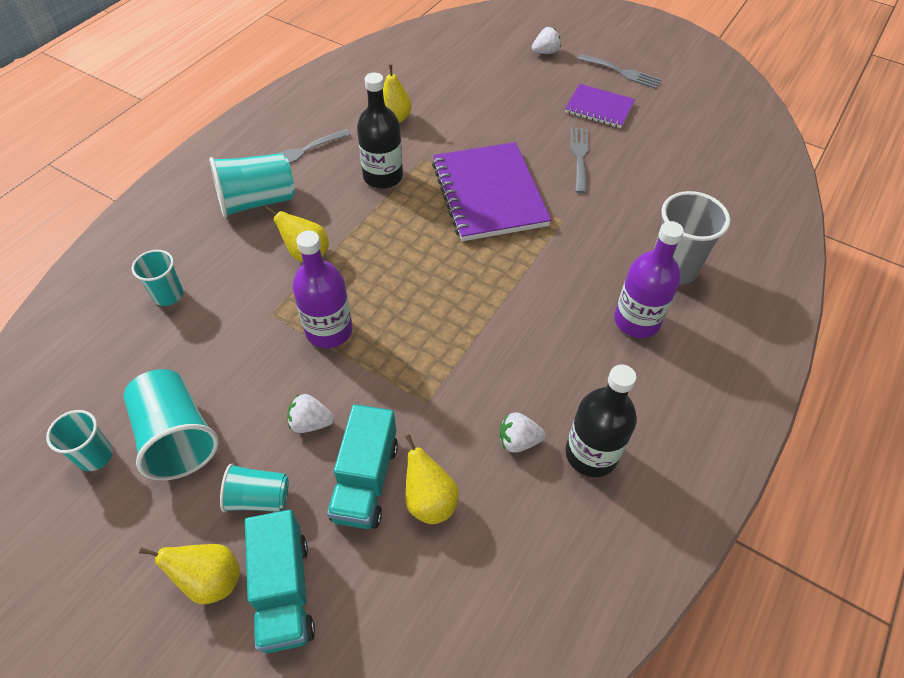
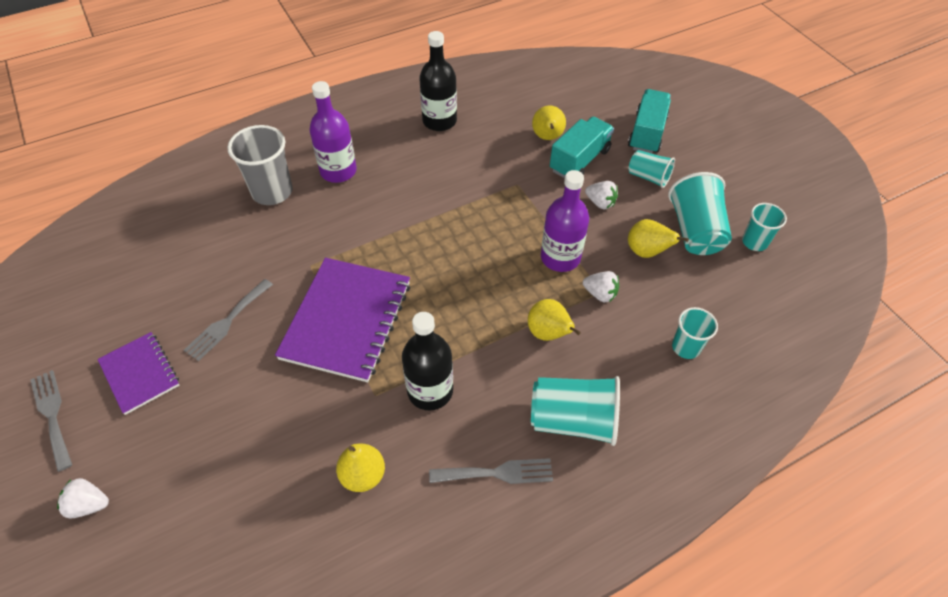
camera: 150 degrees left, 0 degrees up
(211, 580) = (686, 152): yellow pear -> yellow pear (646, 252)
(518, 441) = (475, 142): white strawberry -> white strawberry (600, 294)

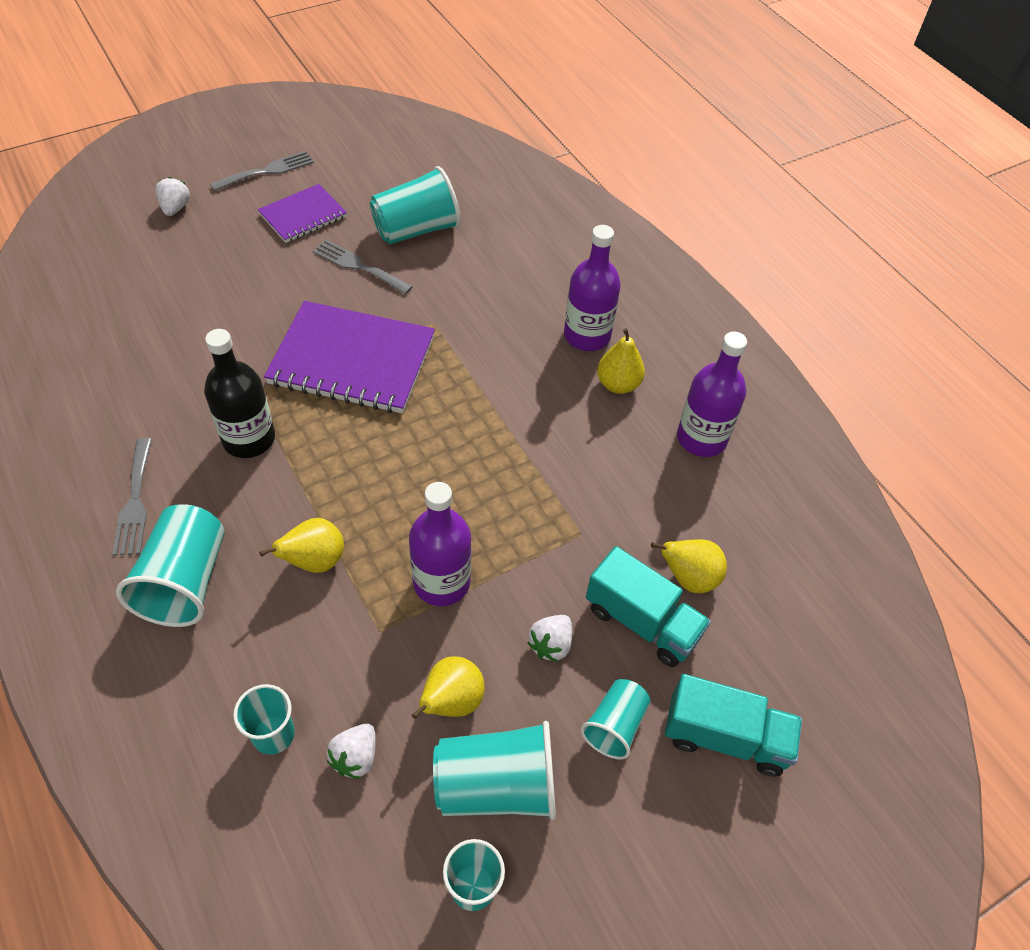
camera: 85 degrees right, 0 degrees up
(187, 279) = (416, 230): none -> turquoise cup
(272, 192) = (546, 279): grey cup -> none
(363, 475) = (160, 387): yellow pear -> yellow pear (618, 384)
(439, 121) = (701, 438): black bottle -> purple bottle
(600, 294) = (375, 628): white strawberry -> white strawberry (355, 757)

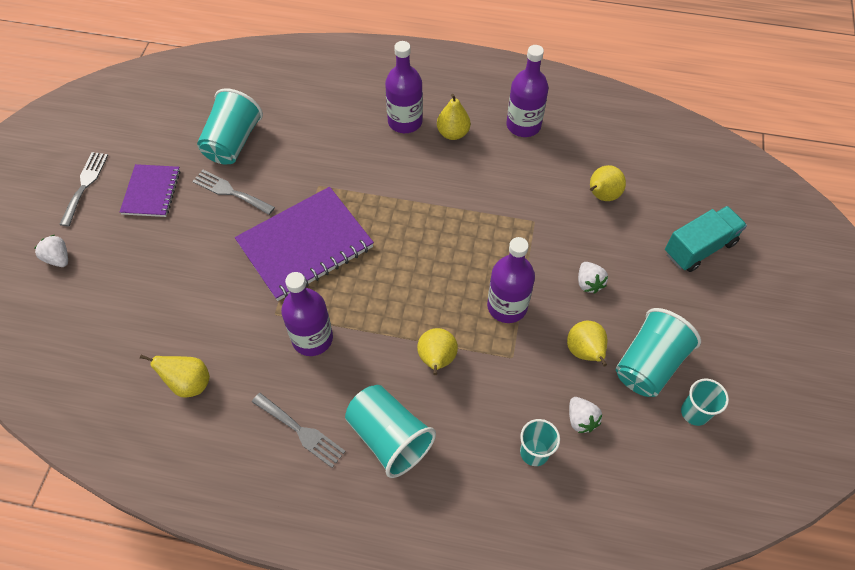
camera: 45 degrees left, 5 degrees up
(120, 381) = (189, 383): none -> yellow pear
(249, 439) = (312, 338): black bottle -> purple bottle
(358, 266) = (230, 192): grey fork -> grey fork turned 45 degrees clockwise
(614, 725) = (657, 289): turquoise cup -> none
(642, 621) = (609, 234): turquoise truck -> none

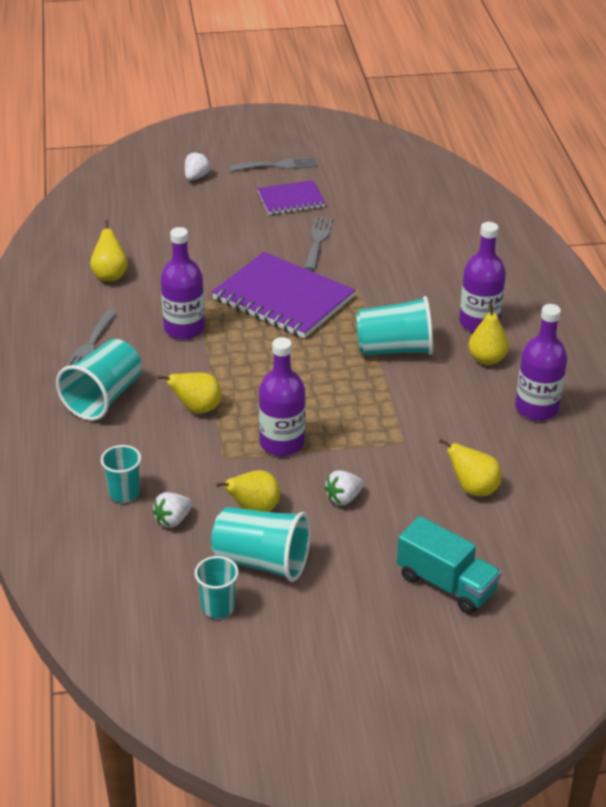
camera: 70 degrees right, 20 degrees down
(233, 142) = (376, 226): turquoise cup -> turquoise cup (394, 349)

